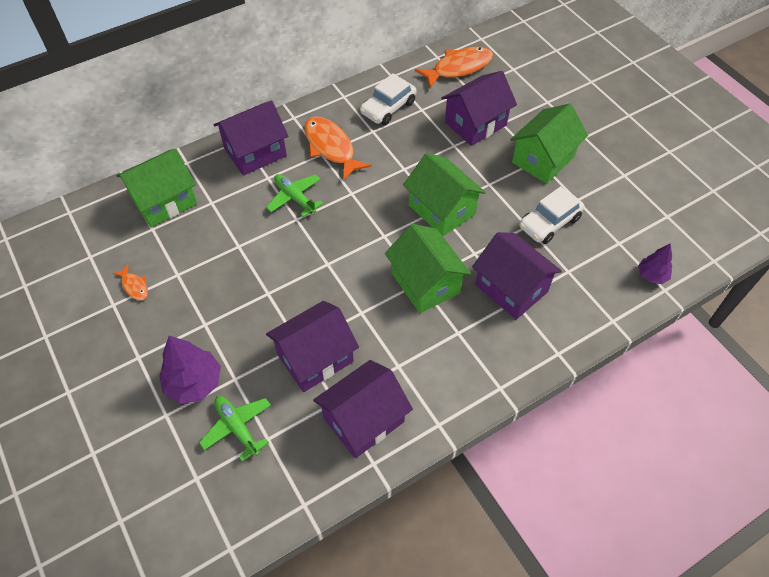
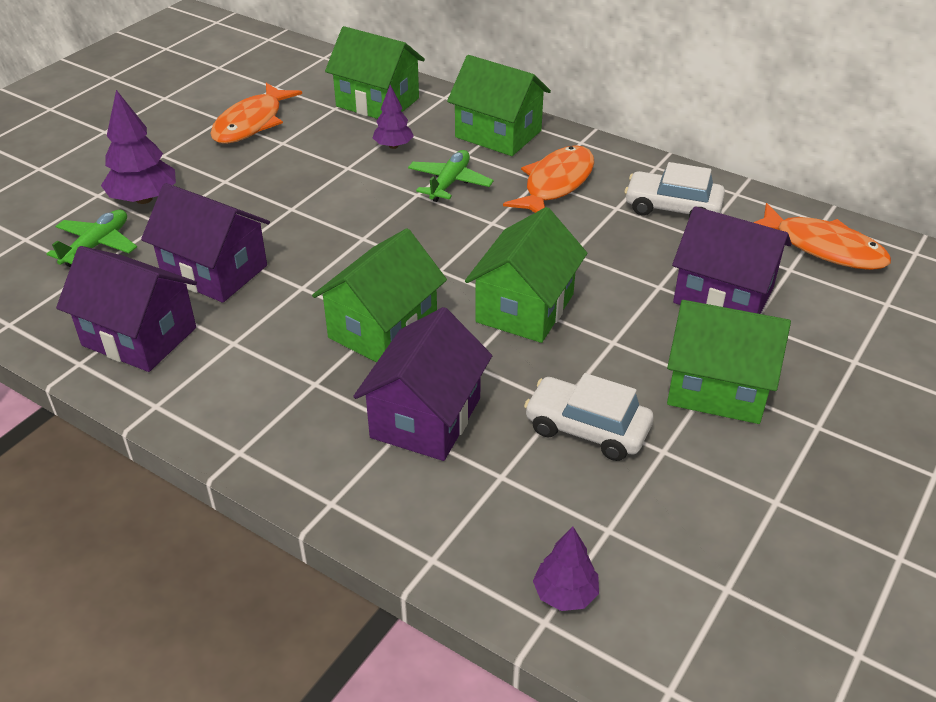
camera: 65 degrees right, 15 degrees down
(134, 286) = (251, 123): orange fish -> orange fish, size x2.09
(229, 212) = (393, 146): none -> purple tree
(255, 152) = (498, 134): purple house -> green house

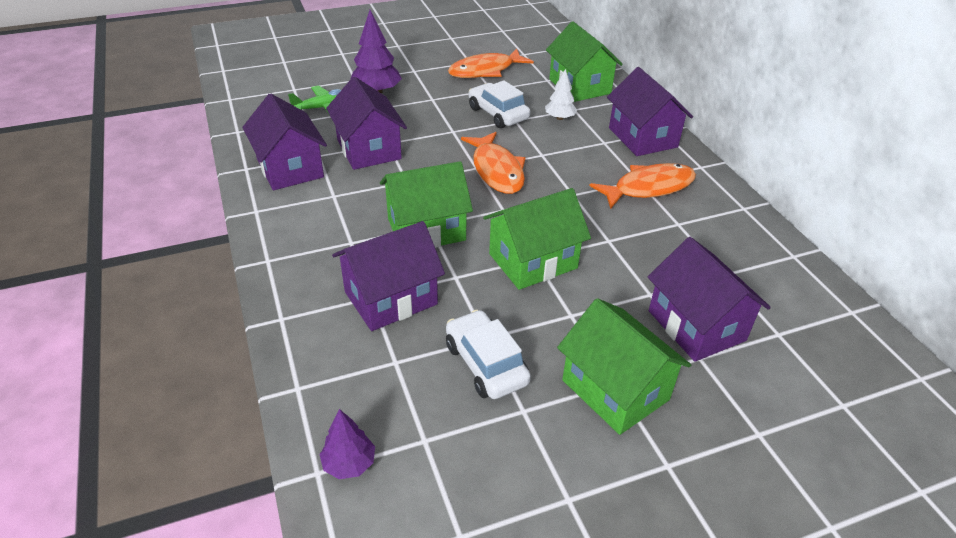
camera: 35 degrees right, 0 degrees up
(393, 146) = (559, 118): purple tree -> white tree
(449, 183) = (572, 156): green plane -> none
(498, 134) = (643, 137): green house -> purple house
(672, 208) = (724, 243): white car -> white car (498, 114)
(823, 248) = (829, 332): orange fish -> orange fish (496, 170)

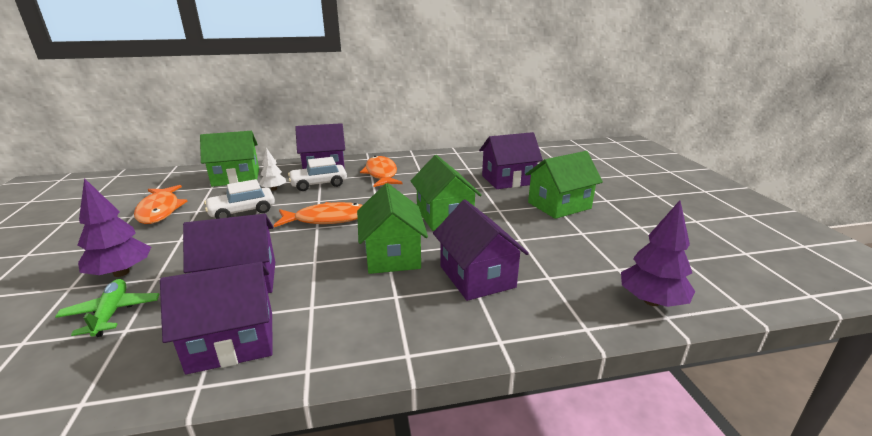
camera: 80 degrees left, 15 degrees down
(349, 464) = (651, 301): purple tree -> purple tree, size x1.65
(486, 364) = (545, 241): white car -> white car (319, 184)

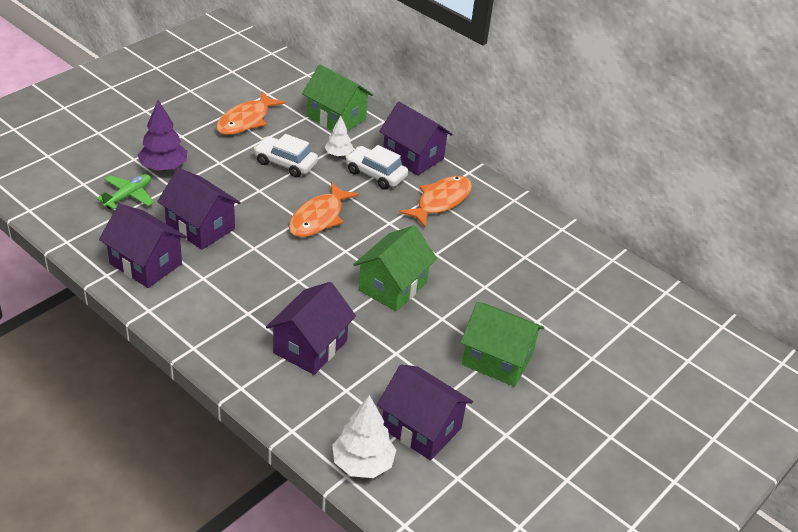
camera: 50 degrees right, 15 degrees up
(327, 219) = (319, 218): orange fish -> orange fish turned 75 degrees clockwise
(392, 255) = (298, 285): green house -> none
(508, 180) = (524, 300): purple house -> purple house (421, 428)
(651, 301) = (363, 463): purple tree -> white tree

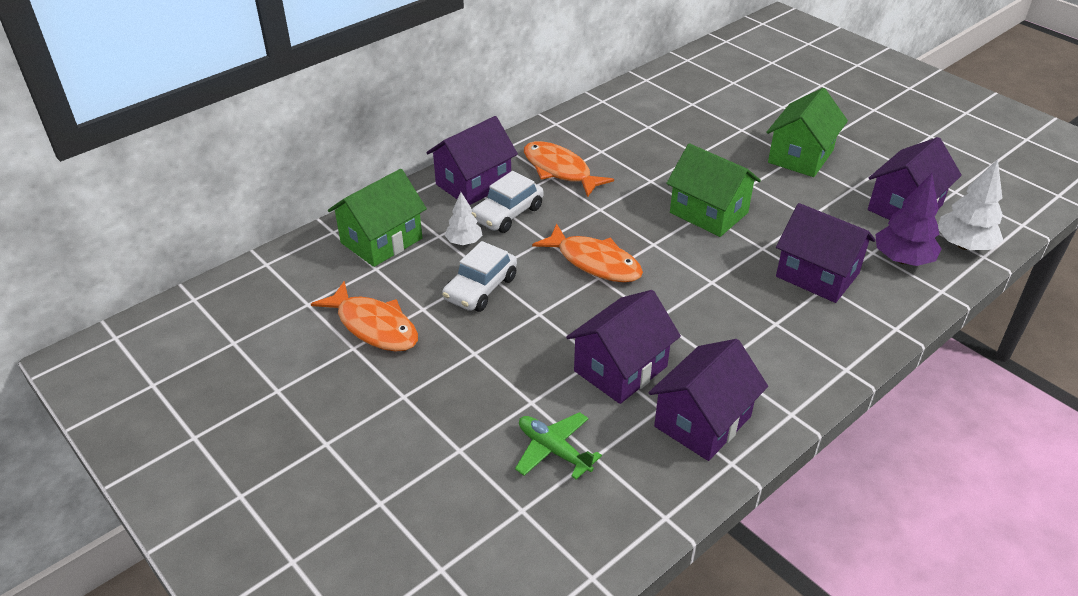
camera: 80 degrees left, 0 degrees up
(164, 167) = (483, 413): purple tree -> purple tree (902, 259)

